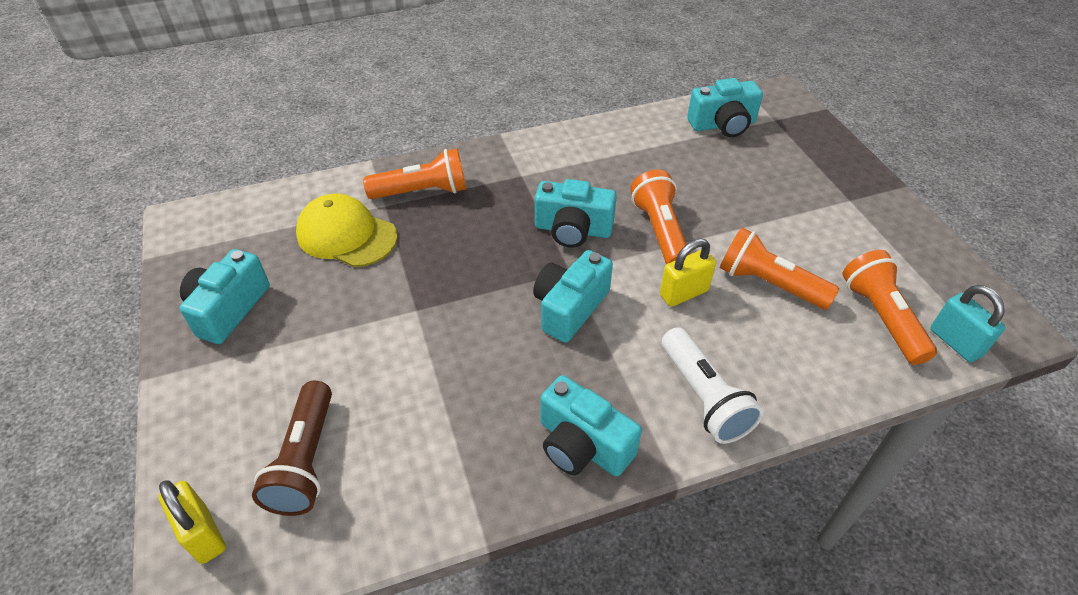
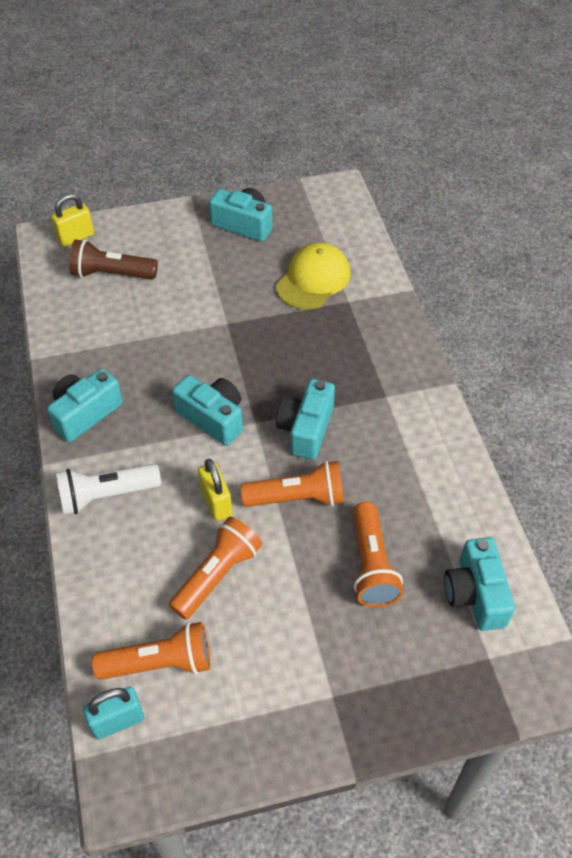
camera: 95 degrees right, 5 degrees up
(422, 191) = (365, 324): orange flashlight -> orange flashlight (371, 565)

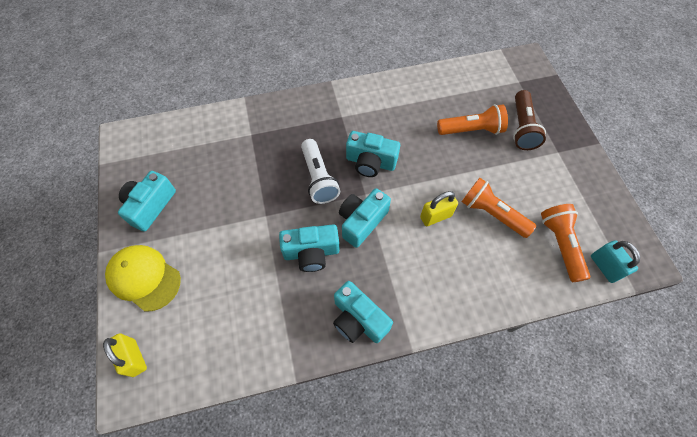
camera: 90 degrees left, 10 degrees up
(106, 495) = (437, 293): white flashlight -> white flashlight (318, 178)
(112, 274) = (194, 315): brown flashlight -> brown flashlight (522, 127)
(297, 497) = (427, 168): orange flashlight -> none
(313, 279) = (225, 156): yellow cap -> yellow cap (144, 278)
(475, 594) = (482, 83): turquoise camera -> turquoise camera (311, 252)

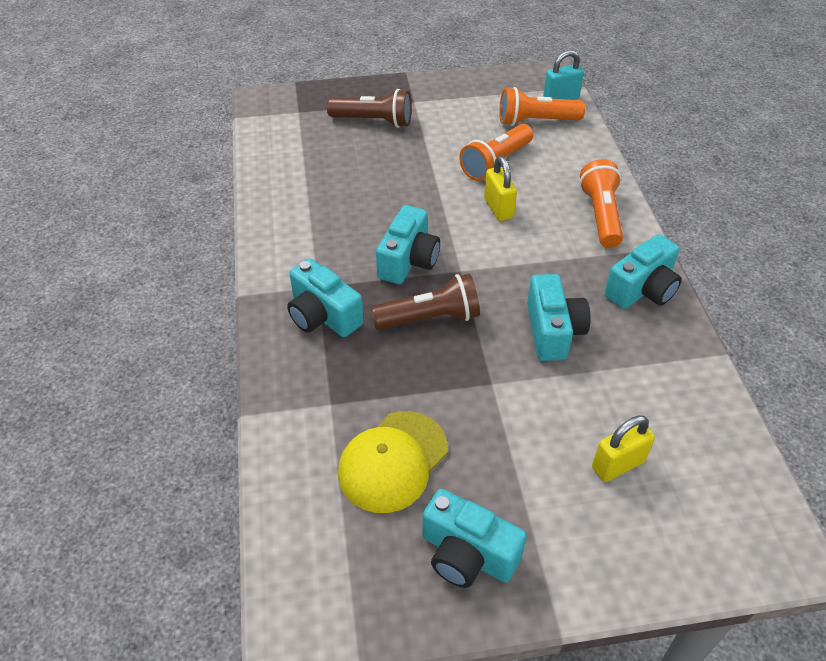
camera: 85 degrees left, 15 degrees down
(134, 358) = (738, 549): yellow padlock -> yellow padlock (618, 465)
(144, 278) = (606, 549): yellow cap -> yellow cap (392, 461)
(318, 178) = (429, 318): white flashlight -> brown flashlight
(362, 222) = (504, 276): turquoise camera -> turquoise camera (323, 315)
(471, 130) = (369, 161): orange flashlight -> orange flashlight (600, 215)

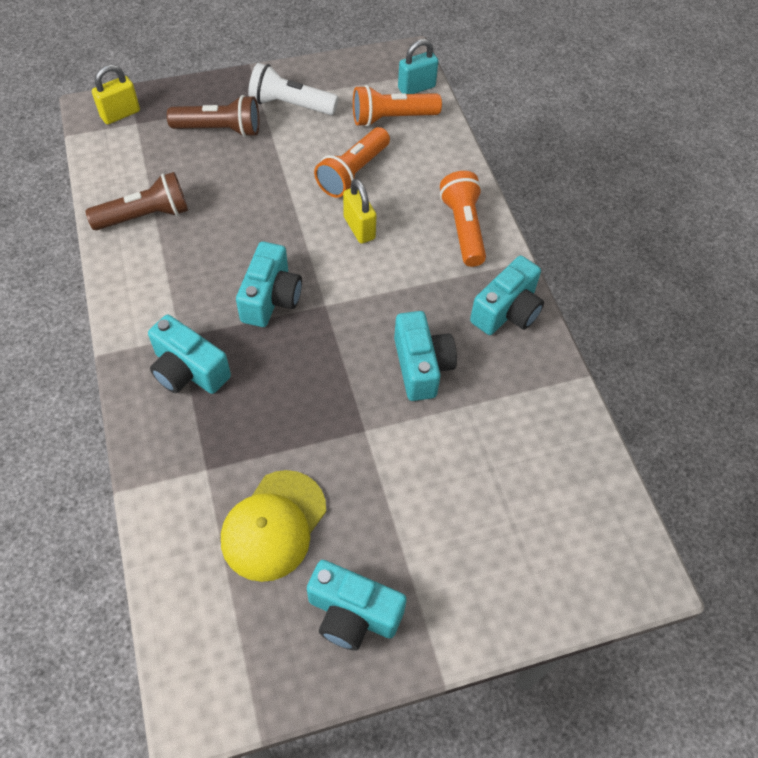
camera: 10 degrees left, 10 degrees up
(429, 318) = (298, 363): brown flashlight -> brown flashlight (145, 216)
(441, 105) = (290, 105): none -> white flashlight
(618, 465) = (489, 505): yellow padlock -> yellow padlock (120, 114)

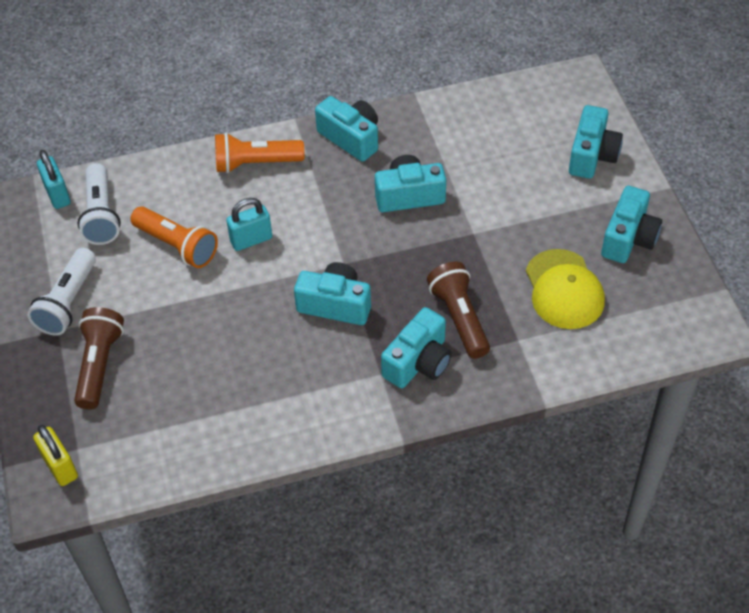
camera: 85 degrees left, 5 degrees down
(145, 216) = (224, 421): brown flashlight -> brown flashlight (459, 318)
(273, 525) = (564, 290): yellow cap -> yellow cap turned 45 degrees clockwise
(359, 228) = (251, 240): yellow padlock -> turquoise padlock
(392, 118) = (101, 215): orange flashlight -> white flashlight
(498, 580) = (592, 155): none -> turquoise camera

